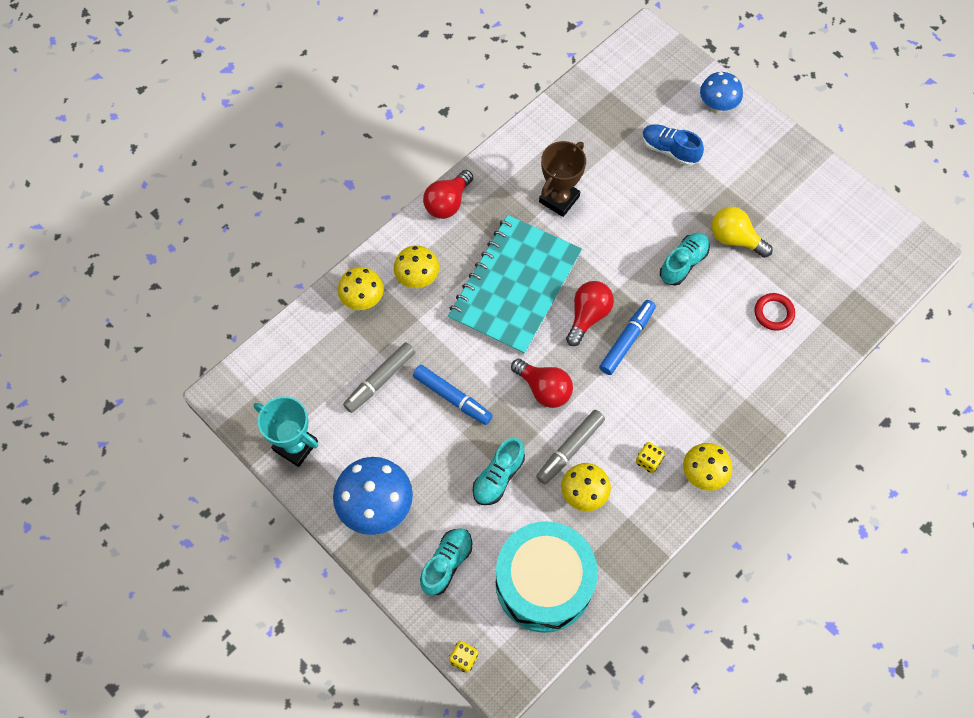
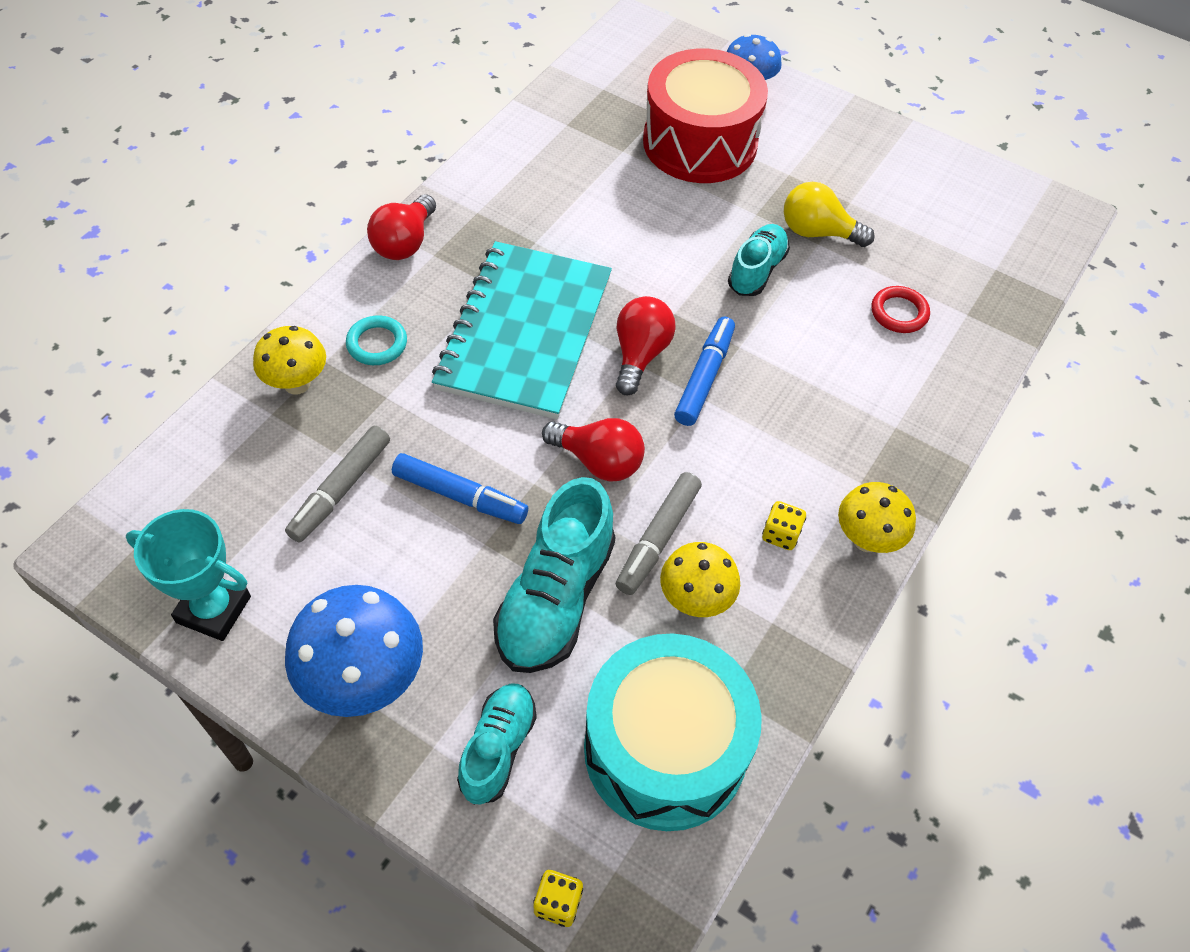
camera: 15 degrees left, 10 degrees down
(417, 279) = (377, 344): yellow mushroom -> turquoise ring
(498, 477) = (555, 598): turquoise shoe -> turquoise shoe, size x1.63
(559, 199) = (563, 217): brown trophy -> none
(669, 150) = (700, 143): blue shoe -> red drum

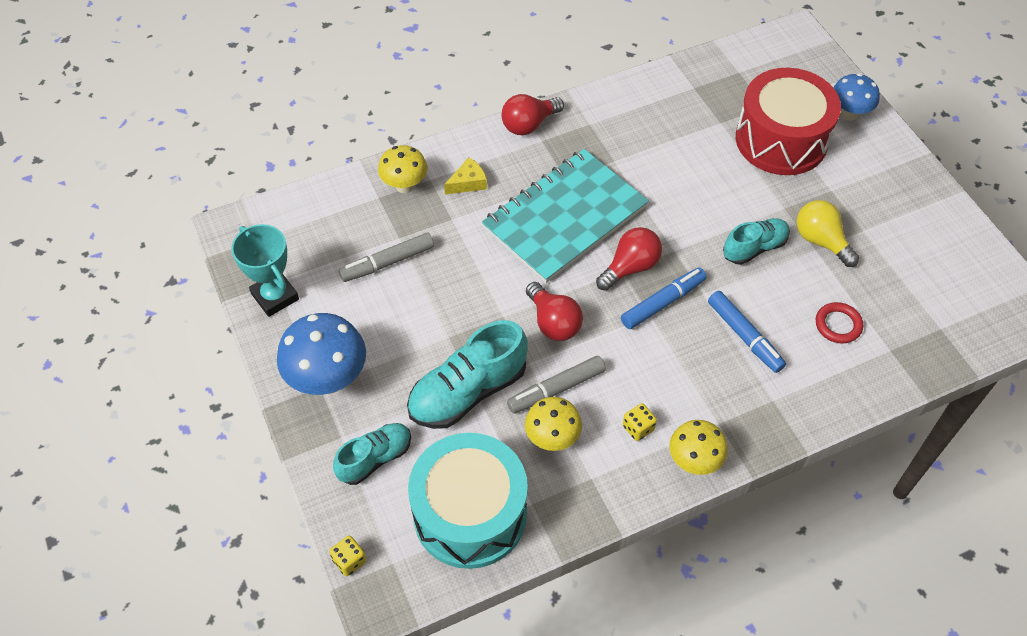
camera: 35 degrees right, 0 degrees up
(377, 344) = (468, 183): turquoise ring -> yellow cheese
(460, 496) = (454, 301): blue marker -> blue marker (744, 336)

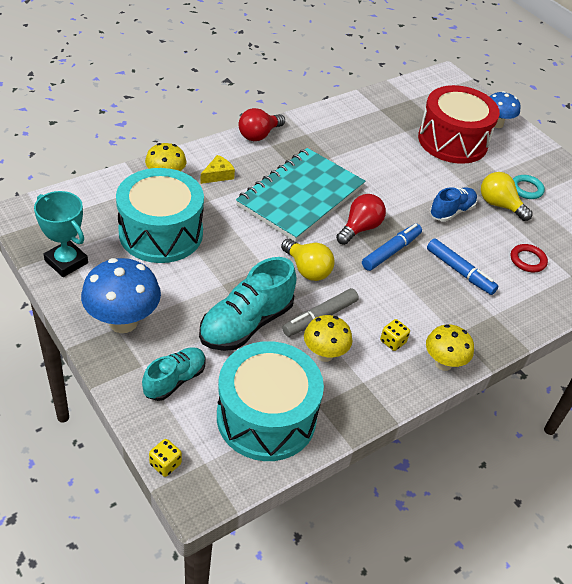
camera: 15 degrees left, 10 degrees down
(387, 262) = (161, 233): grey marker -> turquoise drum
(553, 322) = (307, 269): red light bulb -> yellow light bulb
(754, 248) = (451, 211): turquoise shoe -> blue shoe
(864, 218) = (526, 189): none -> turquoise ring

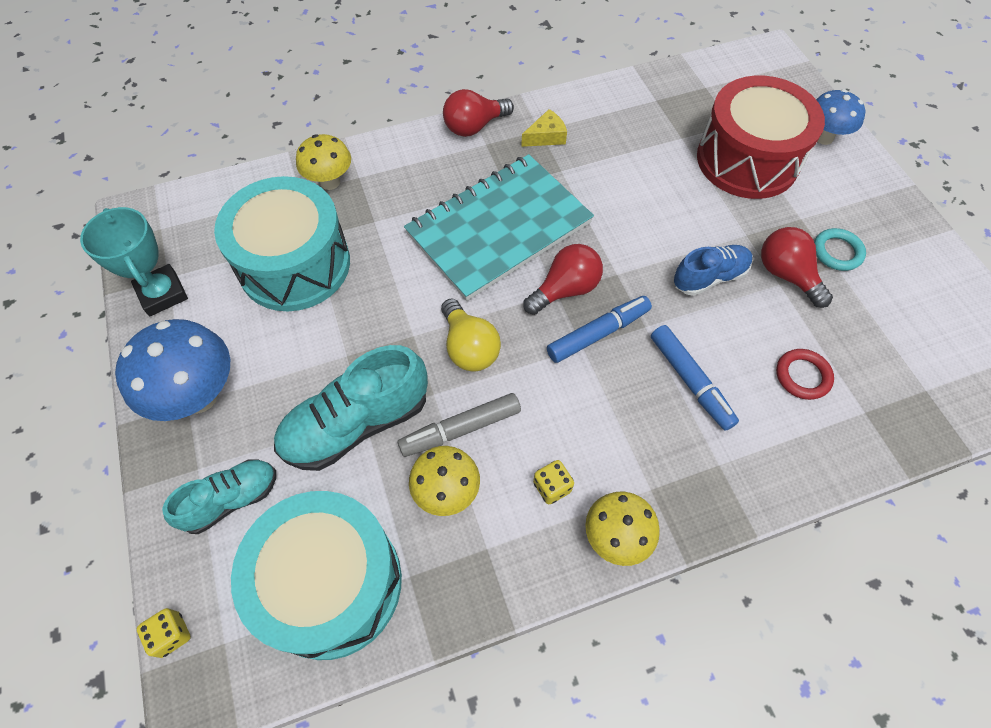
camera: 20 degrees right, 15 degrees up
(218, 175) = (399, 183): yellow cheese -> yellow cheese (546, 136)
(499, 205) = (786, 275): yellow light bulb -> red light bulb

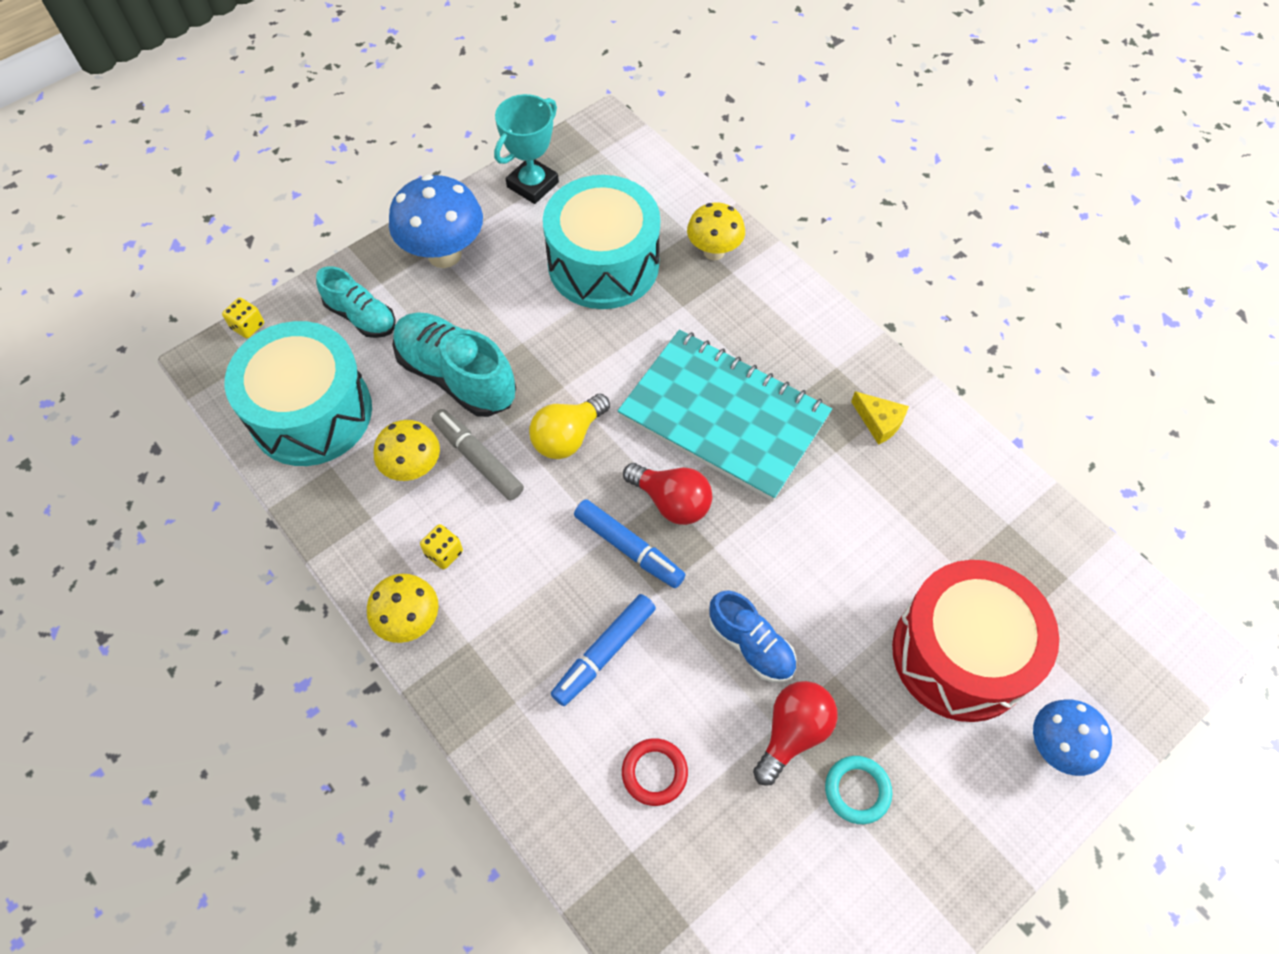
camera: 70 degrees right, 0 degrees up
(474, 126) = (856, 348): red light bulb -> none

